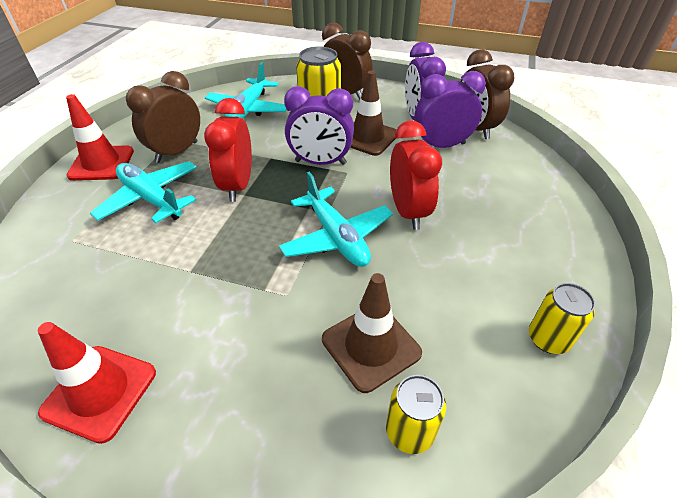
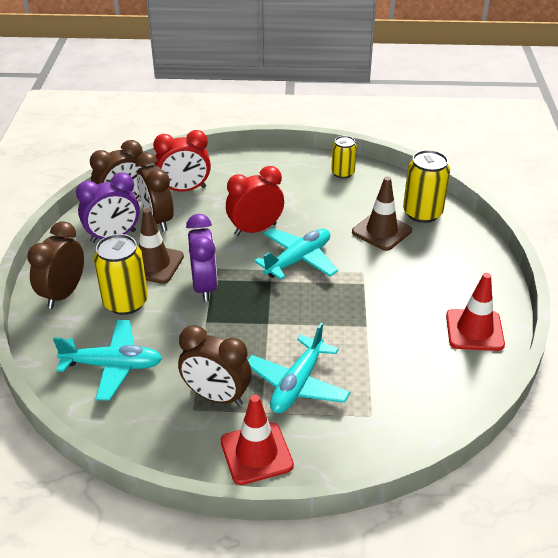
camera: 105 degrees left, 5 degrees down
(238, 186) = (257, 331): red clock -> red clock (184, 189)
(409, 431) = (422, 213): yellow can -> yellow can, size x1.60
(441, 146) = (158, 220): purple clock -> brown clock

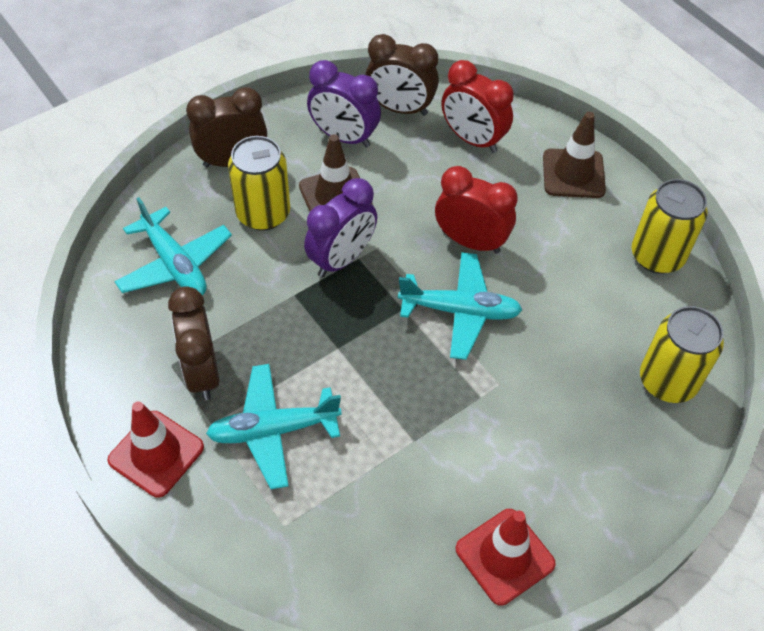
camera: 50 degrees right, 15 degrees up
(158, 220) = (403, 152): brown clock -> none
(342, 173) = (657, 256): yellow can -> yellow can, size x1.60
(381, 231) = (589, 359): brown traffic cone -> brown traffic cone (573, 174)

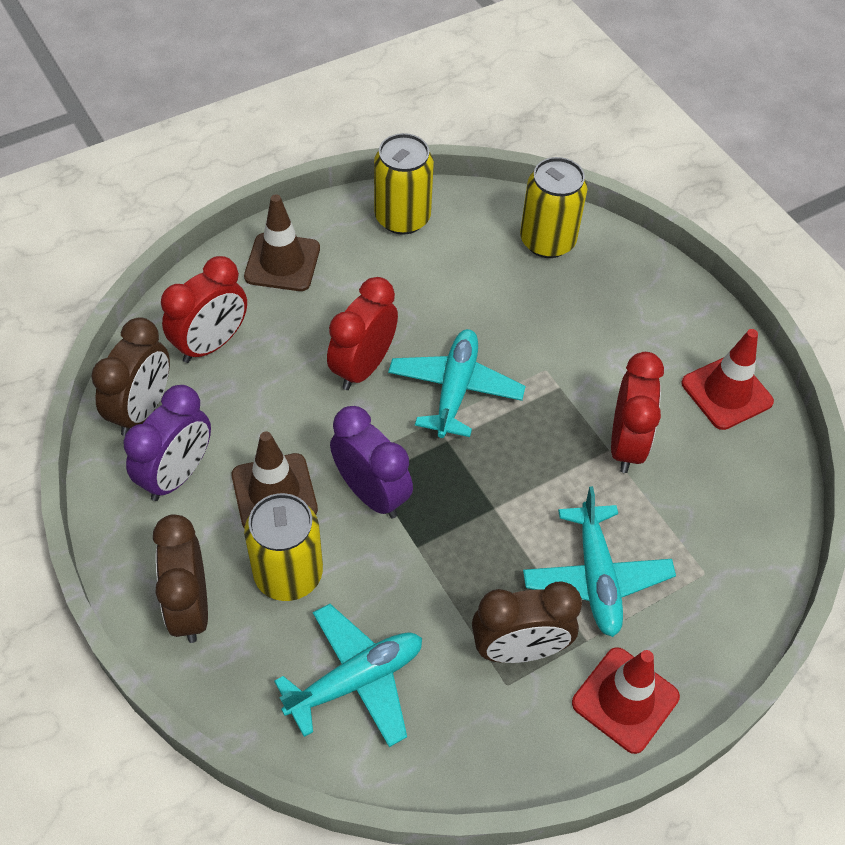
camera: 85 degrees left, 0 degrees up
(422, 456) = (626, 444): none -> red clock

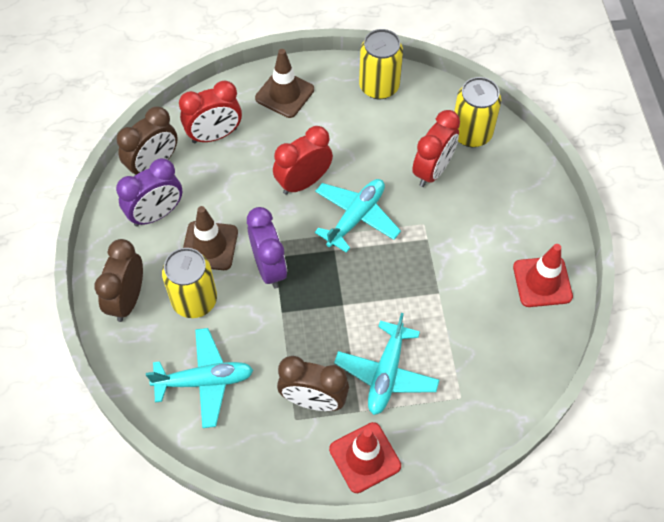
camera: 25 degrees right, 5 degrees up
(626, 444) = (452, 293): red clock -> red clock (432, 170)

